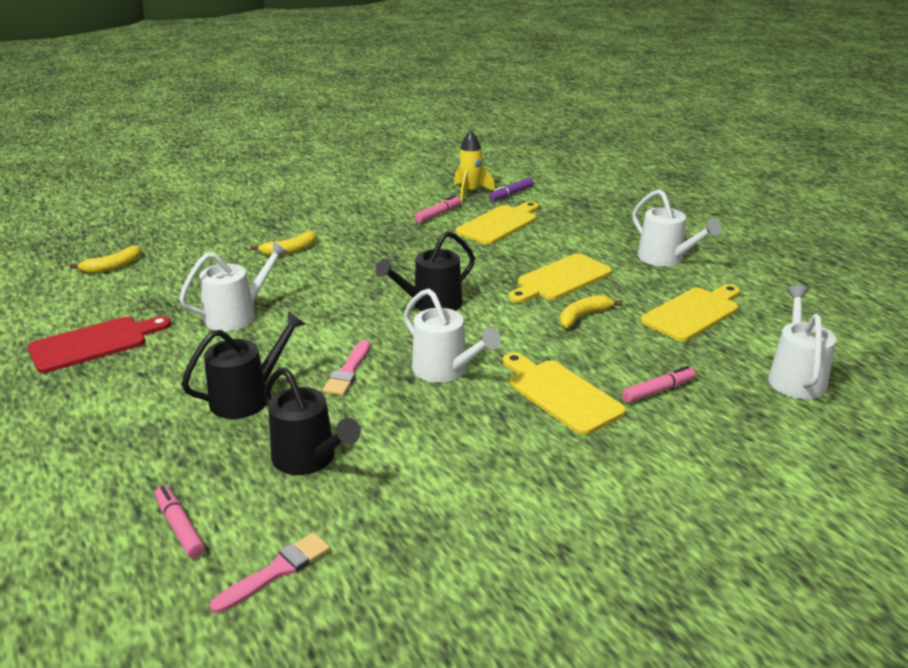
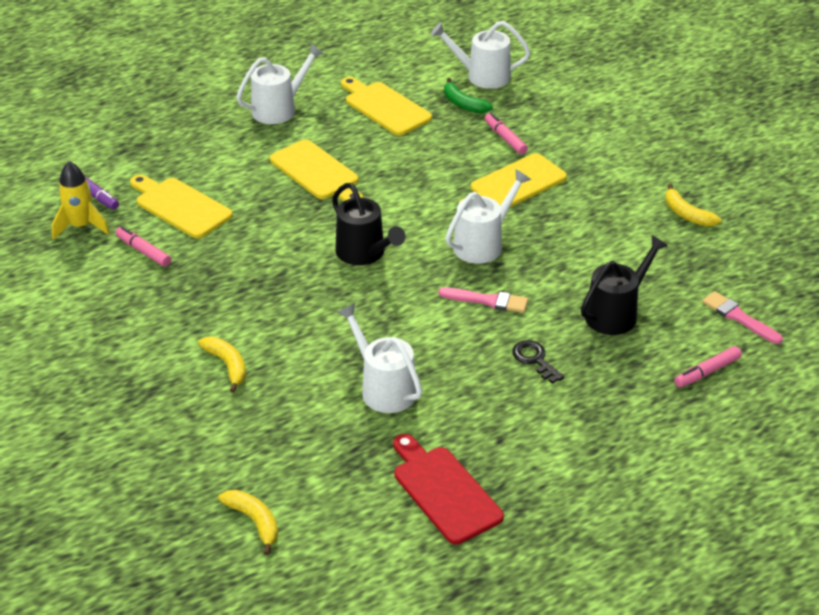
camera: 90 degrees left, 10 degrees up
(247, 397) = (535, 360): black watering can -> black key
(583, 316) = (390, 165): yellow banana -> yellow banana (686, 214)
(723, 362) = (463, 104): none -> green banana

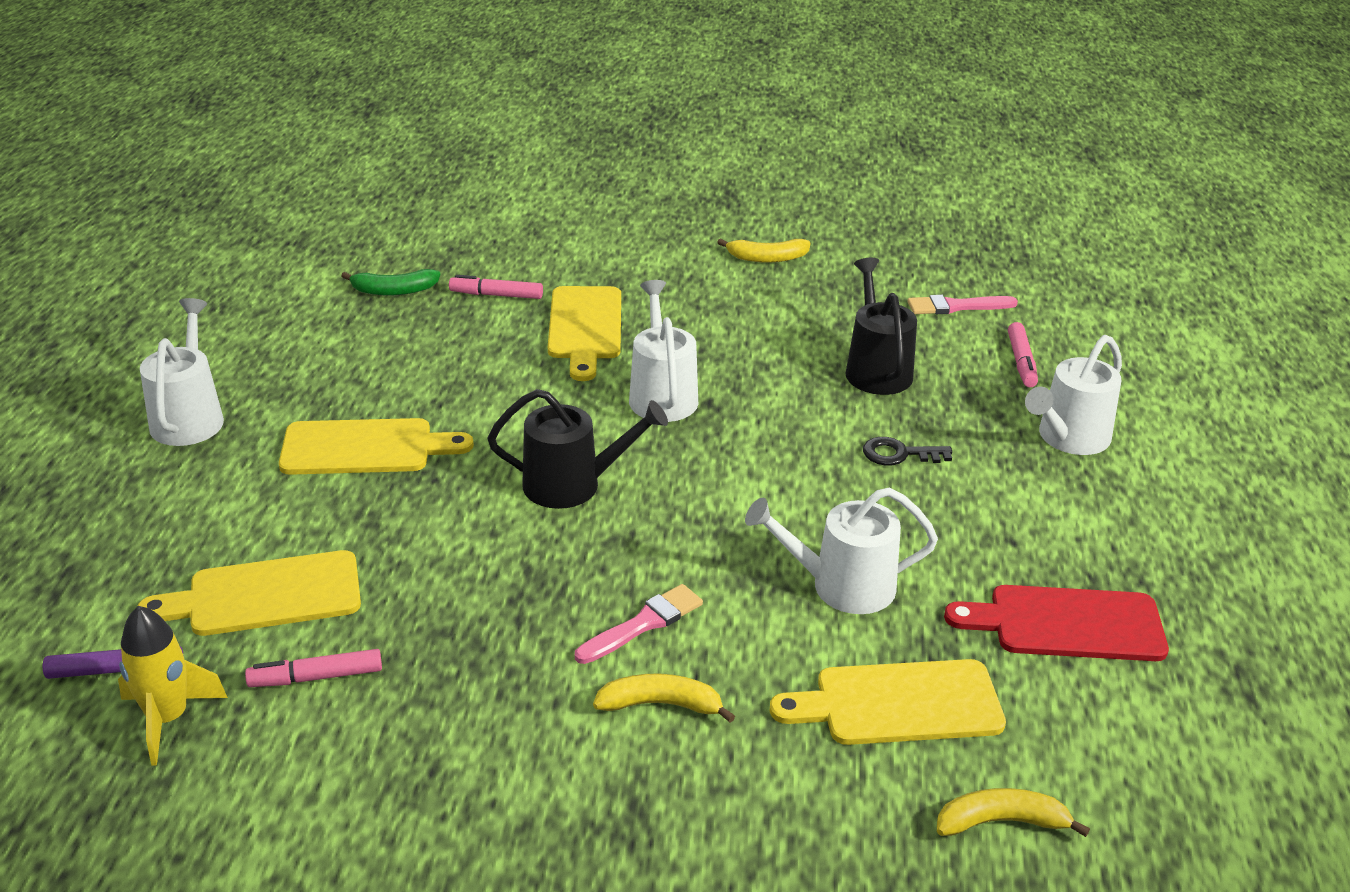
camera: 55 degrees left, 5 degrees down
(385, 107) = (315, 341): yellow cutting board -> yellow cutting board (899, 703)
(482, 76) = (364, 256): white watering can -> white watering can (1069, 438)
(487, 301) = (765, 438): pink brush -> pink brush (643, 624)

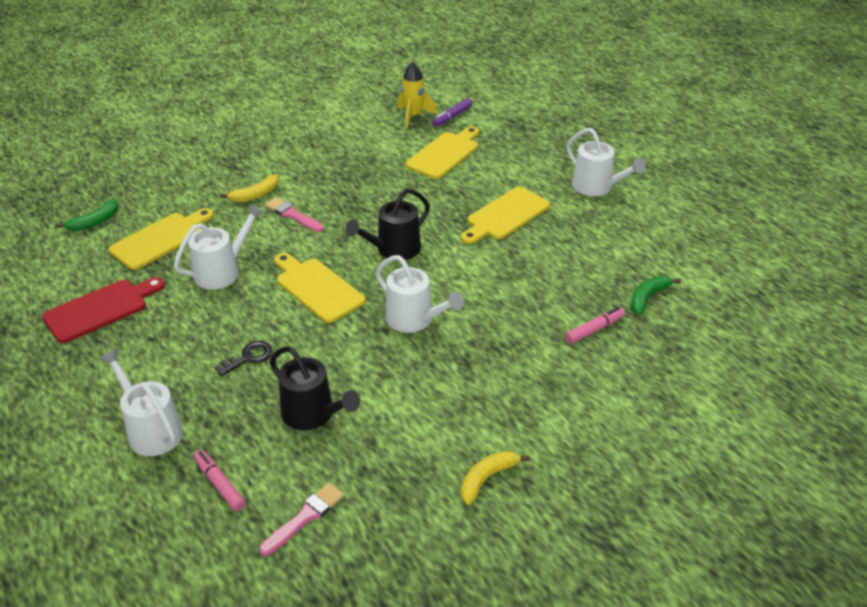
camera: 140 degrees right, 5 degrees up
(316, 677) = (387, 145): pink marker -> none
(585, 327) = (514, 338): yellow cutting board -> yellow cutting board (317, 288)
(643, 624) = (292, 215): pink brush -> pink brush turned 120 degrees clockwise
(1001, 822) = (94, 222): yellow banana -> green banana
(1069, 438) = (151, 430): white watering can -> white watering can turned 45 degrees counterclockwise

